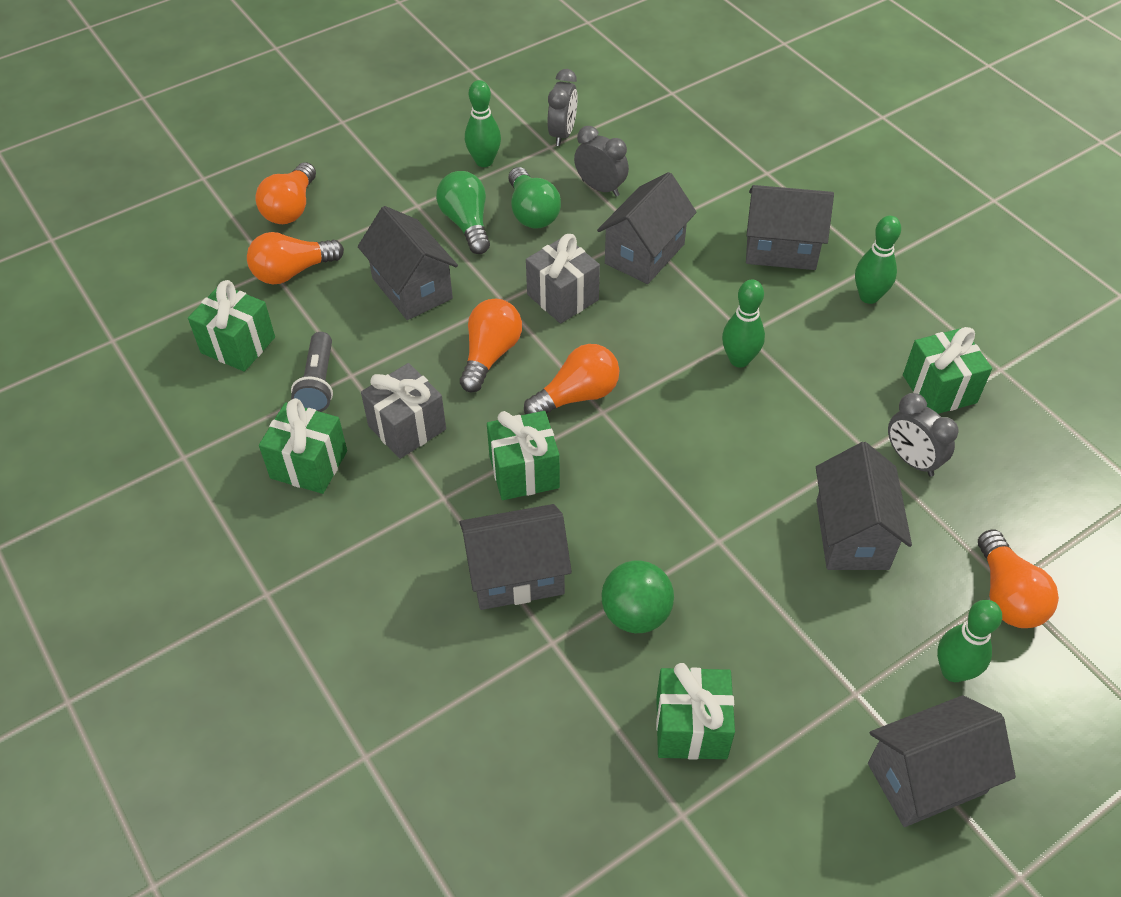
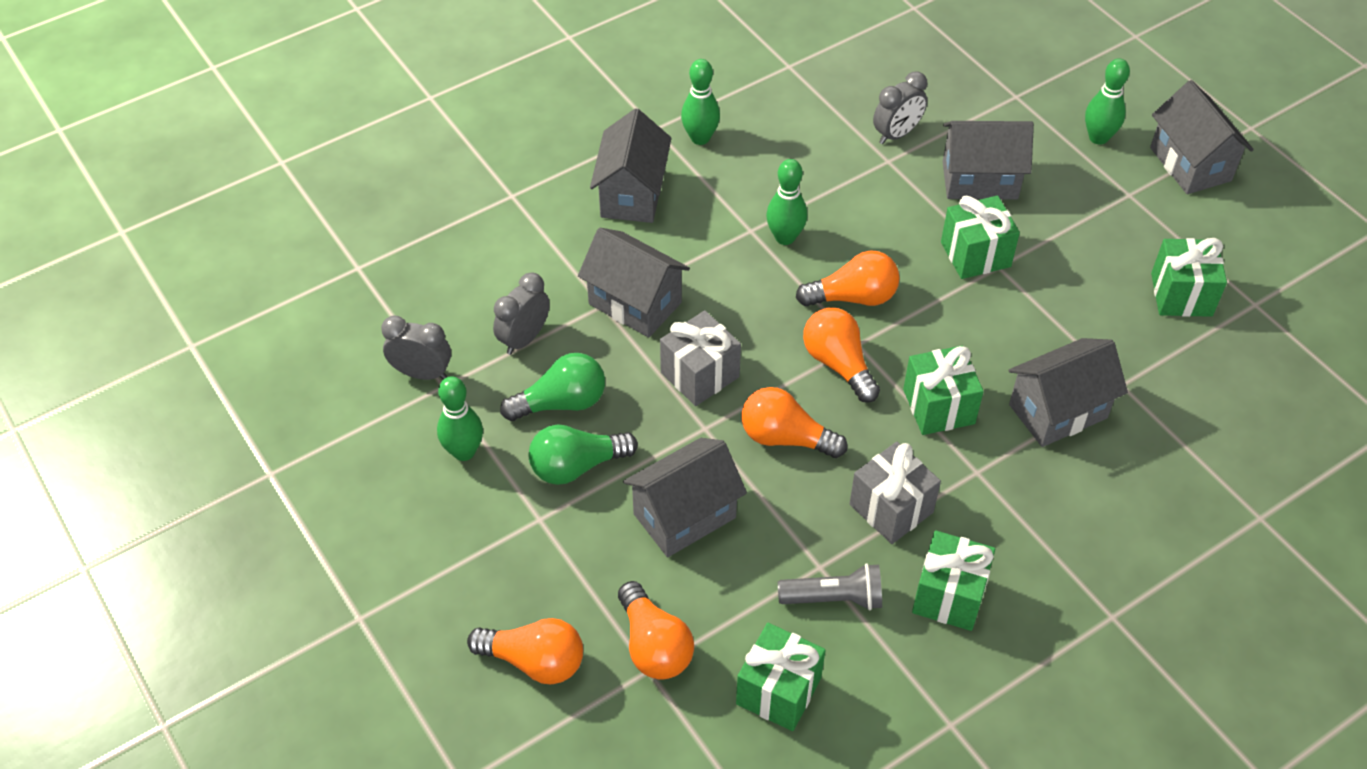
camera: 90 degrees left, 0 degrees up
(516, 575) = (1058, 411): grey house -> grey house turned 75 degrees clockwise
(636, 614) = (1083, 326): green ball -> none
(939, 389) = (815, 106): green gift -> green gift (975, 254)
(1007, 595) = (1024, 98): orange light bulb -> orange light bulb (853, 297)

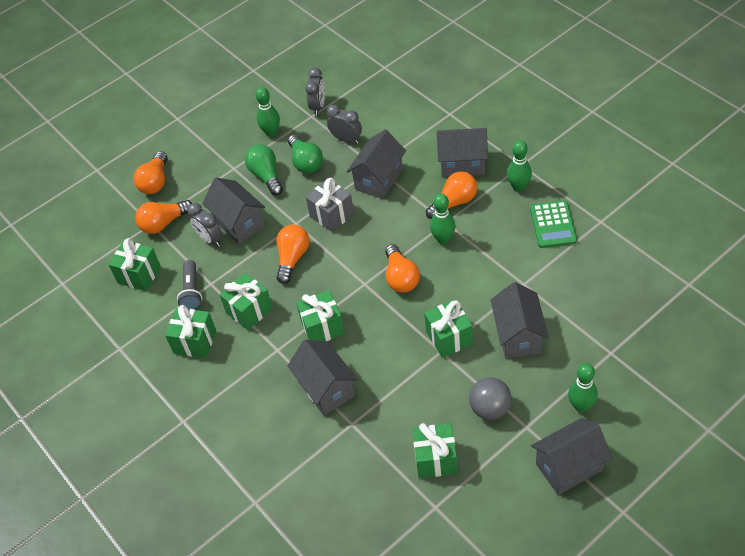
camera: 90 degrees right, 0 degrees up
(784, 114) = (553, 225): none -> green calculator
(838, 364) = (348, 276): orange light bulb -> orange light bulb (454, 203)
(891, 508) = (249, 311): grey gift -> green gift
(896, 134) = (550, 286): grey clock -> grey clock (210, 239)
(1100, 227) = (490, 409): none -> grey ball

